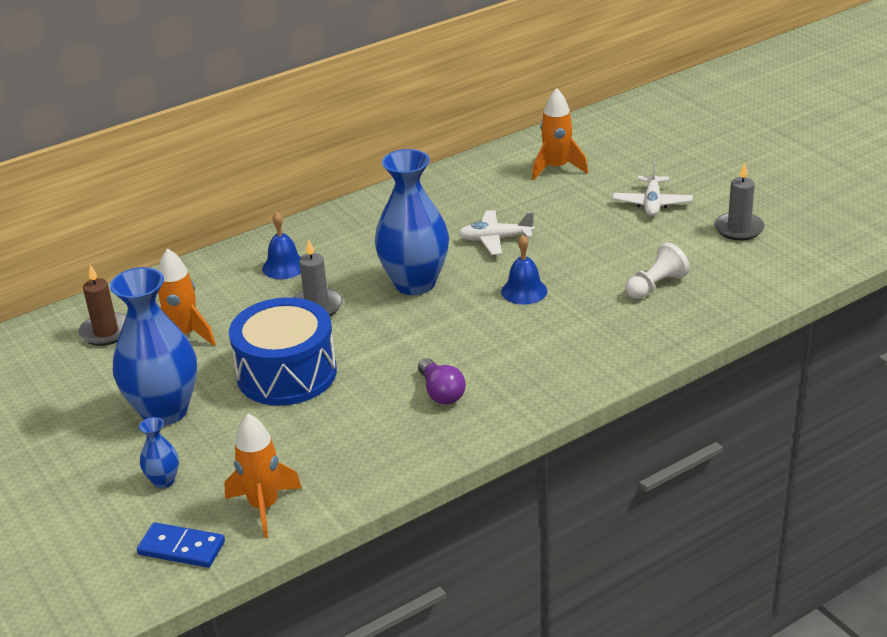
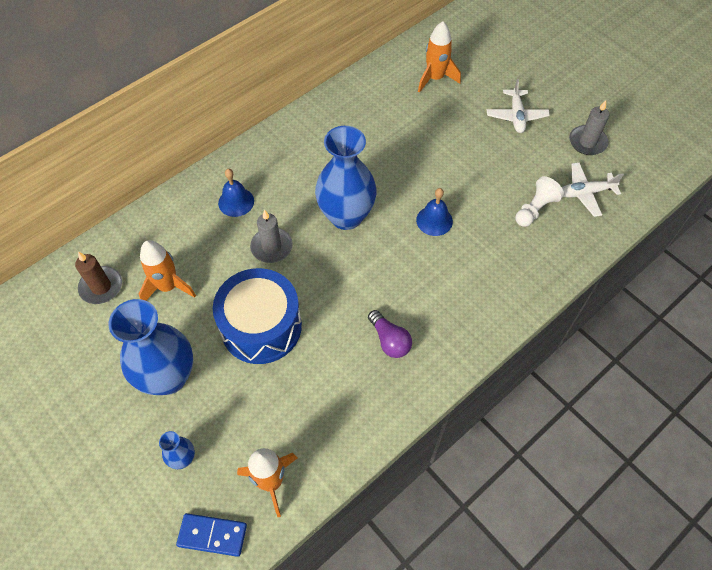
camera: 10 degrees left, 25 degrees up
(495, 239) = (401, 162): white plane -> white plane (585, 193)

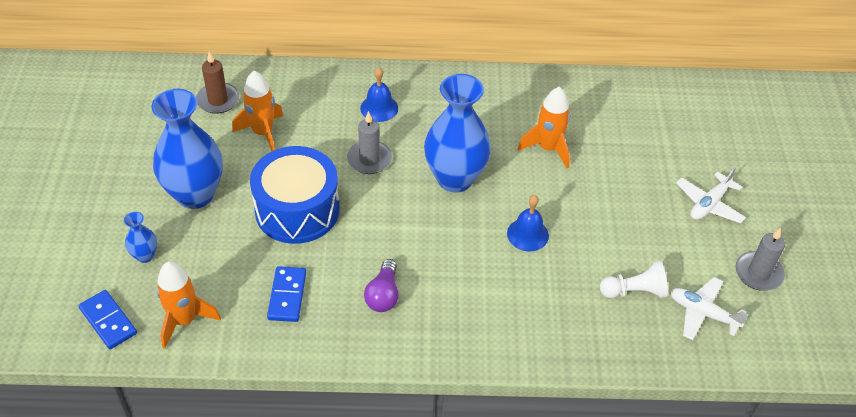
camera: 40 degrees right, 10 degrees down
(325, 397) = (287, 296): none -> blue domino
(435, 78) = (664, 123): orange rocket -> orange rocket (548, 148)

